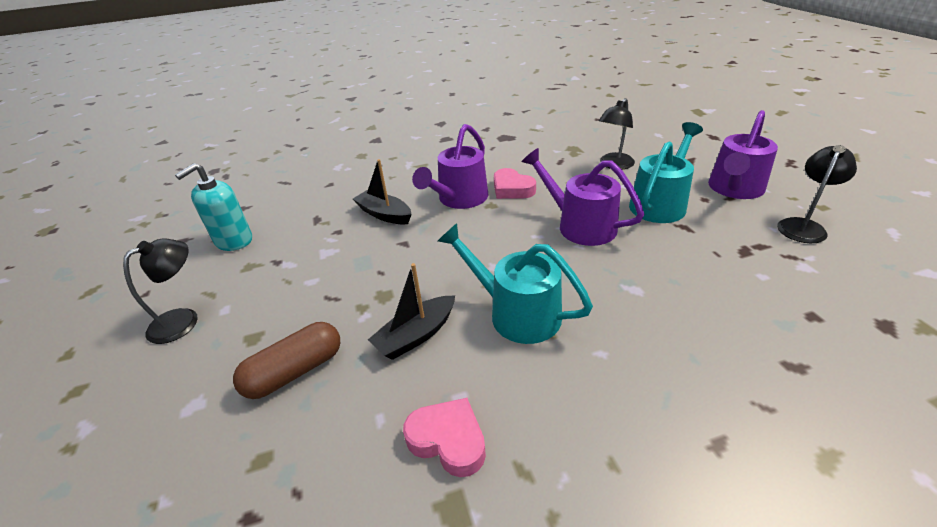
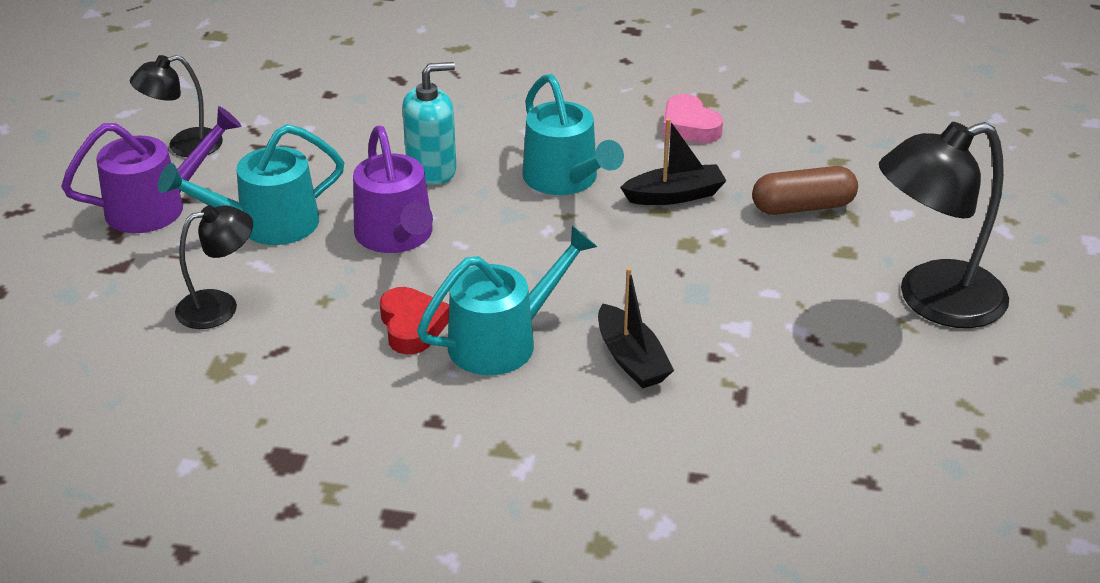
camera: 155 degrees left, 0 degrees up
(183, 320) = (932, 300): black lamp -> black lamp, size x1.76
(233, 241) = (880, 404): turquoise soap dispenser -> turquoise soap dispenser (432, 169)
(459, 199) = (503, 340): purple watering can -> turquoise watering can
(512, 189) = (412, 326): pink heart -> red heart

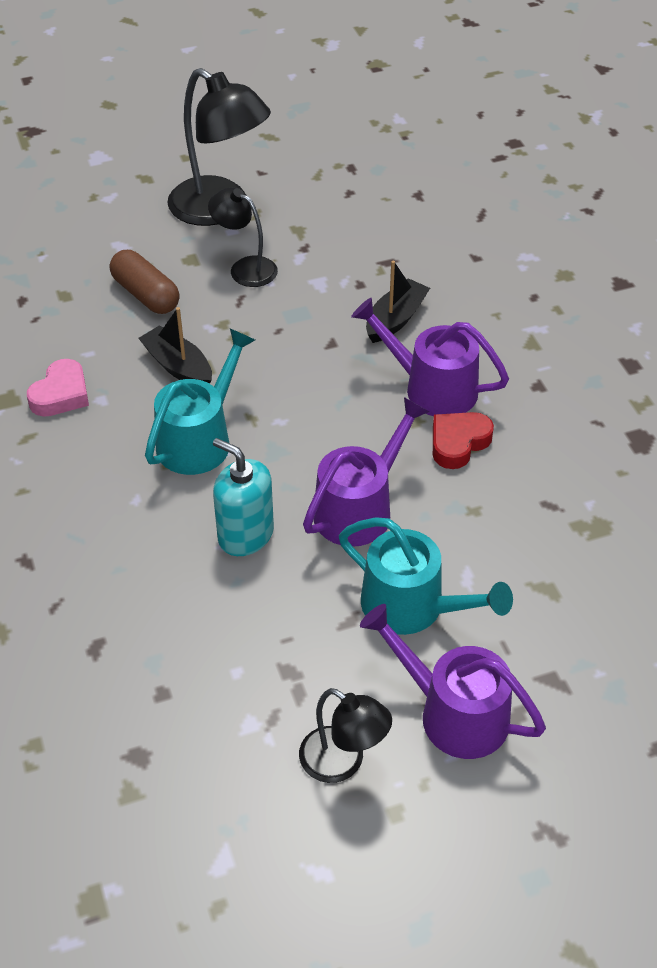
camera: 120 degrees left, 10 degrees up
(220, 306) = (537, 572): black lamp -> black lamp (245, 268)
(503, 340) = (431, 388): turquoise watering can -> purple watering can

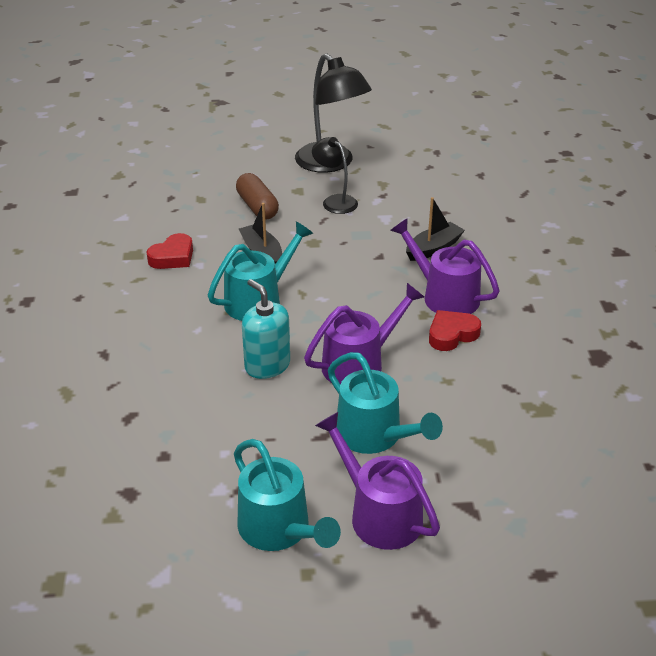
camera: 15 degrees right, 10 degrees down
(61, 394) = (173, 257): pink heart -> red heart
(343, 762) = (279, 530): black lamp -> turquoise watering can

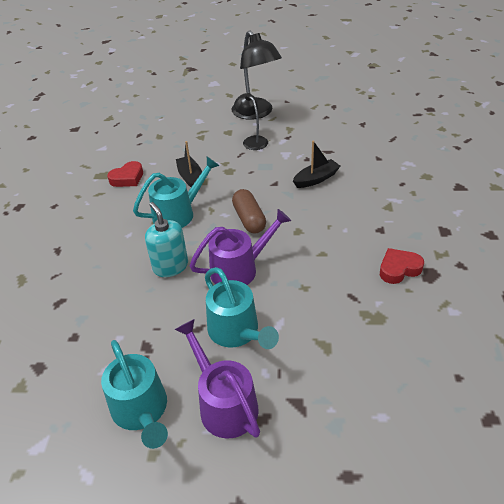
camera: 10 degrees right, 5 degrees up
(257, 207) = (196, 143): brown capsule -> brown capsule (249, 219)
(444, 296) = (316, 217): purple watering can -> none
(452, 334) = (316, 249): red heart -> red heart (399, 269)

